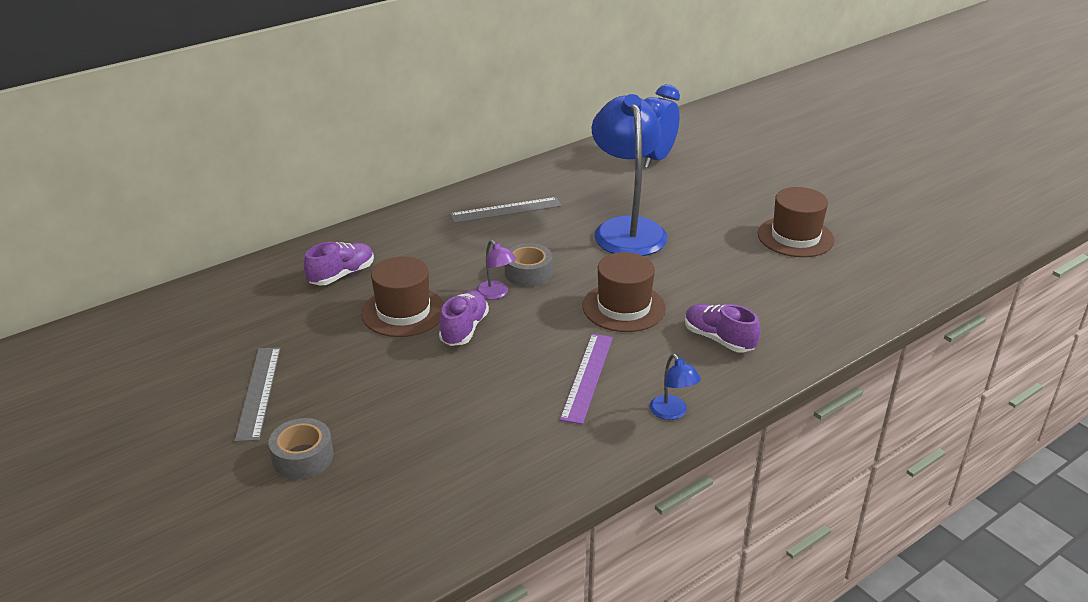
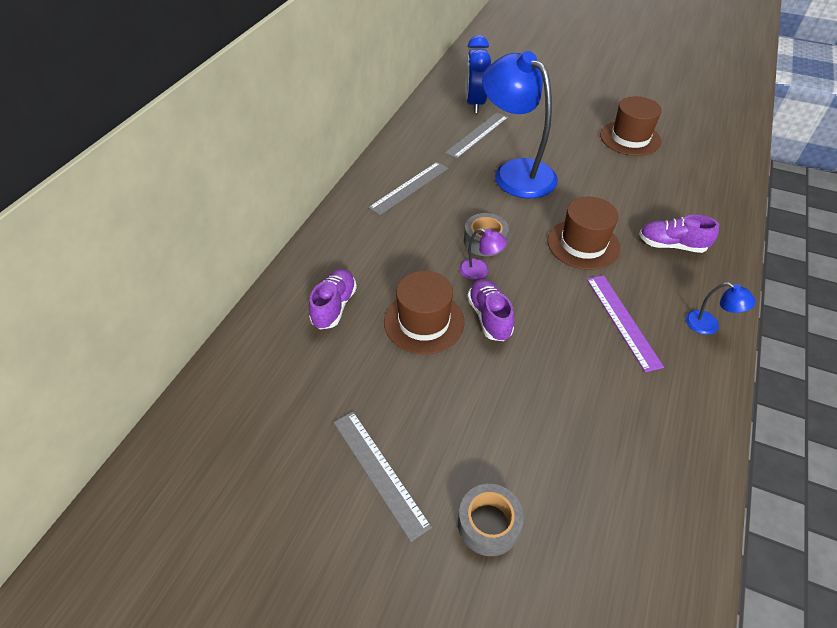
camera: 30 degrees left, 15 degrees up
(625, 186) = (477, 135): none -> grey ruler

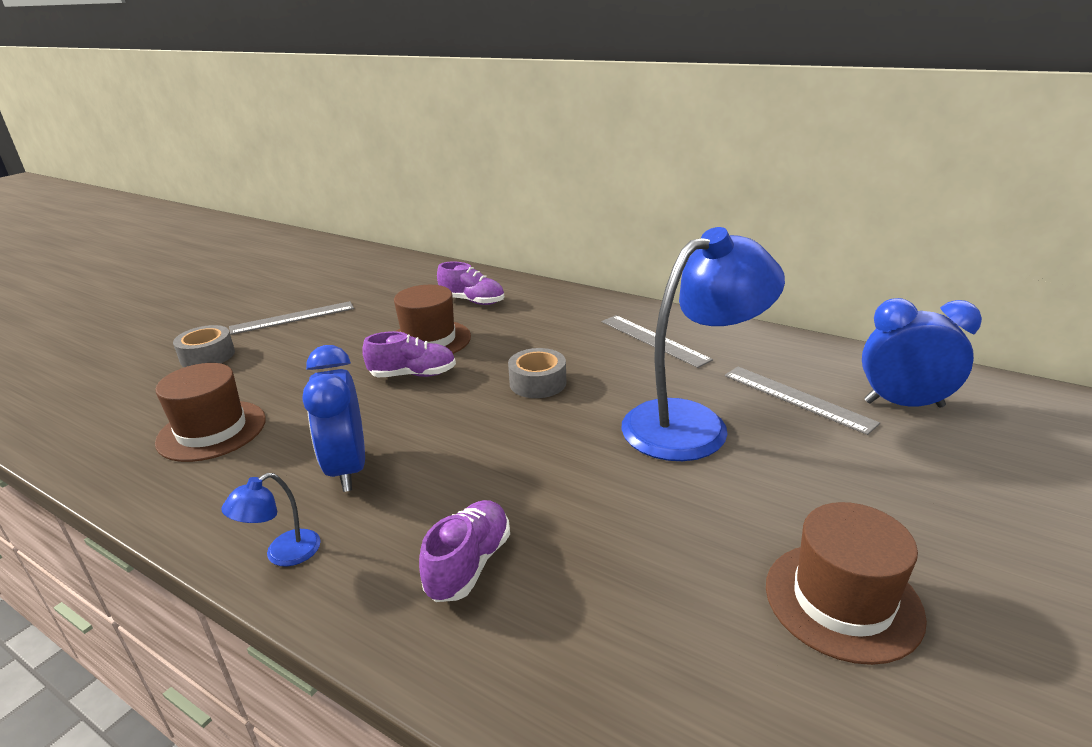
camera: 100 degrees right, 20 degrees down
(480, 271) = (485, 375): purple lamp -> none
(583, 244) = (506, 462): brown hat -> brown hat (212, 430)
(623, 321) = (348, 469): purple ruler -> blue clock

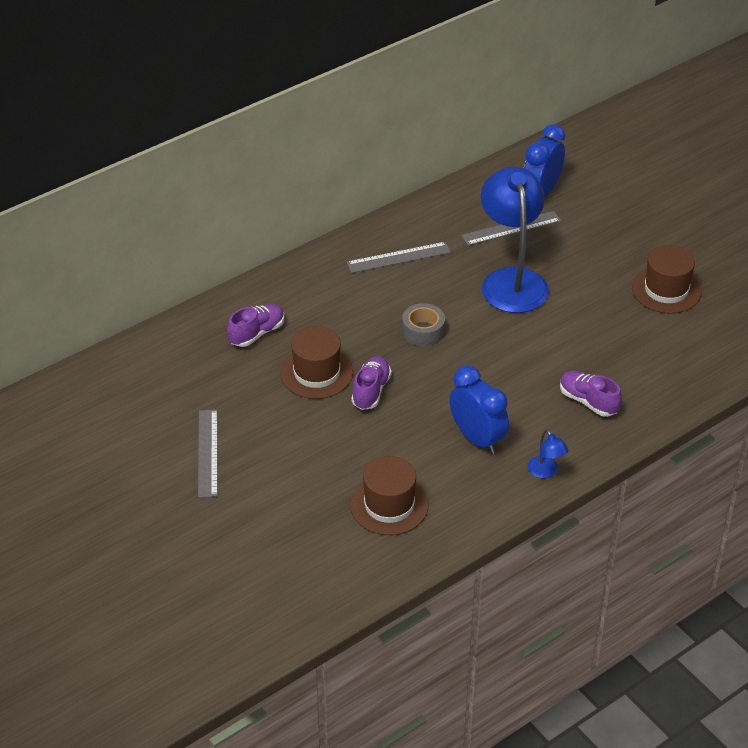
camera: 70 degrees left, 15 degrees up
(207, 356) = (254, 511): grey tape -> none
(348, 469) = (477, 438): blue clock -> blue clock turned 135 degrees counterclockwise

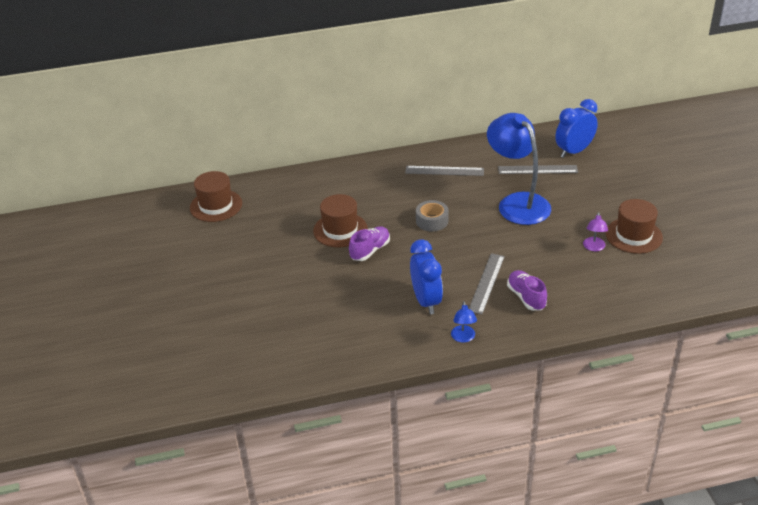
camera: 25 degrees right, 5 degrees down
(207, 453) = (234, 262): grey ruler -> grey ruler (486, 283)
(257, 333) = (317, 196): purple shoe -> none
(389, 505) = (333, 329): brown hat -> brown hat (216, 205)
(512, 280) = (517, 203): blue lamp -> blue lamp turned 45 degrees counterclockwise
(630, 317) = (594, 247): none -> purple lamp

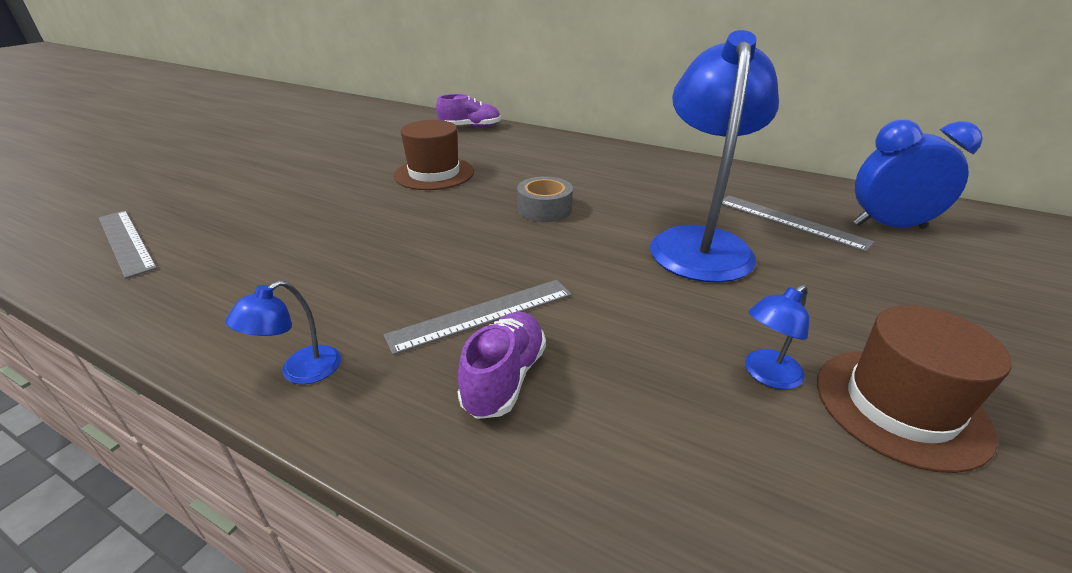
camera: 40 degrees right, 5 degrees down
(216, 205) = (381, 119): brown hat -> none
(370, 250) = (422, 202): purple shoe -> purple shoe (470, 127)
(426, 301) = (365, 286): blue clock -> none
(444, 171) = (645, 174): grey ruler -> grey ruler (125, 242)
(594, 247) = (766, 375): purple lamp -> blue lamp

